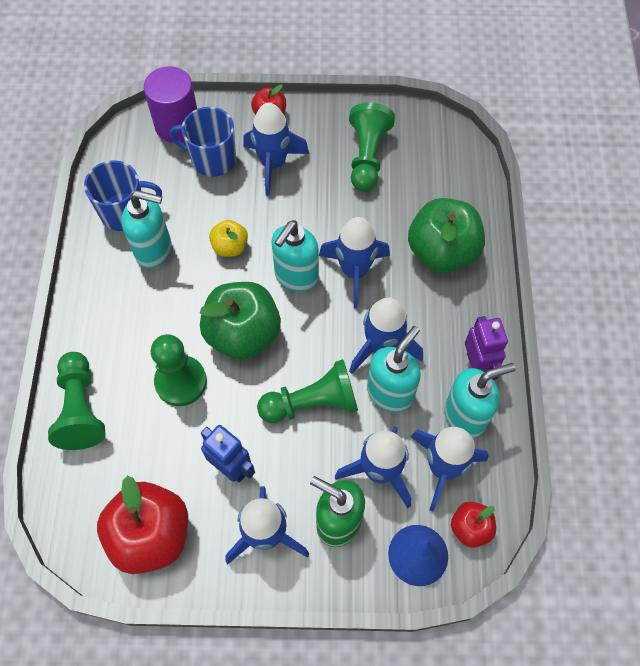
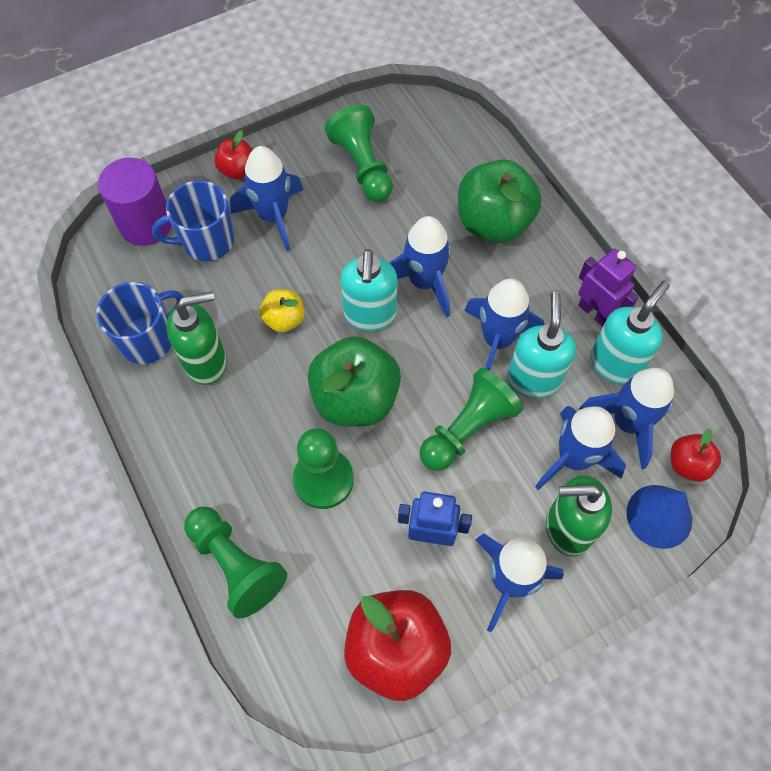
camera: 30 degrees left, 0 degrees up
(154, 250) = (206, 362): turquoise soap dispenser -> green soap dispenser

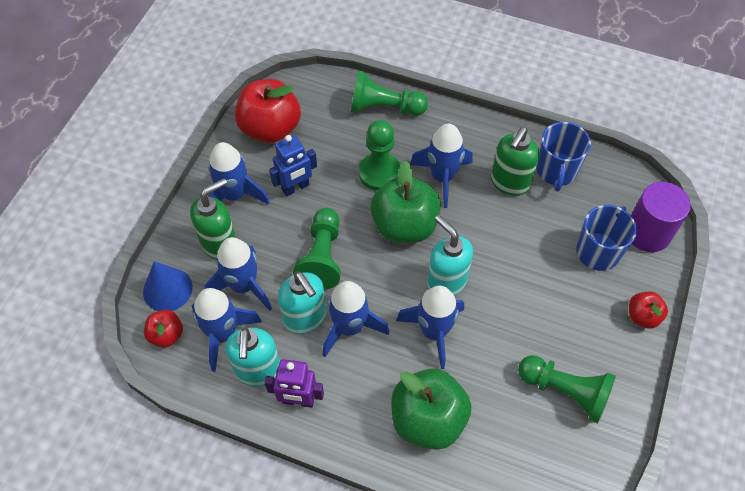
camera: 140 degrees right, 5 degrees down
(273, 217) = (579, 301): blue rocket -> blue rocket (442, 177)
(284, 319) = (494, 239): yellow apple -> none

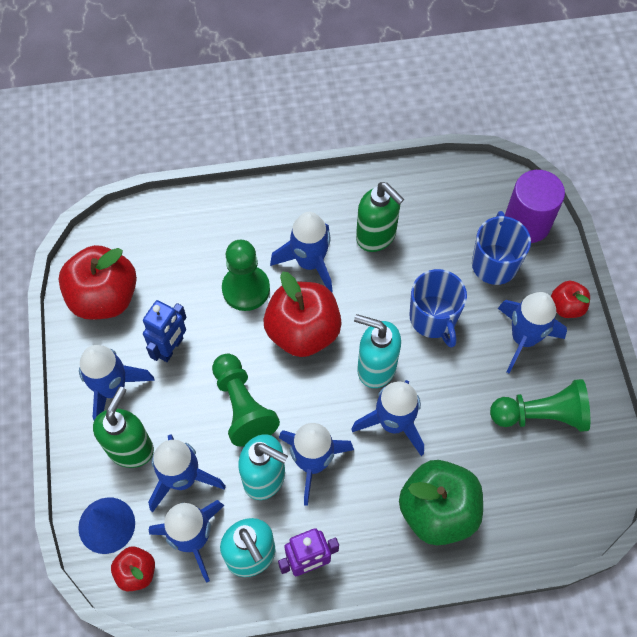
camera: 30 degrees left, 5 degrees up
(384, 107) = (208, 217): green pawn -> none
(404, 226) = (303, 332): green apple -> red apple
(509, 183) = (376, 236): green soap dispenser -> green soap dispenser turned 45 degrees counterclockwise
(556, 171) = (412, 202): blue mug -> blue mug (433, 319)
(587, 322) = (523, 338): none -> blue rocket

